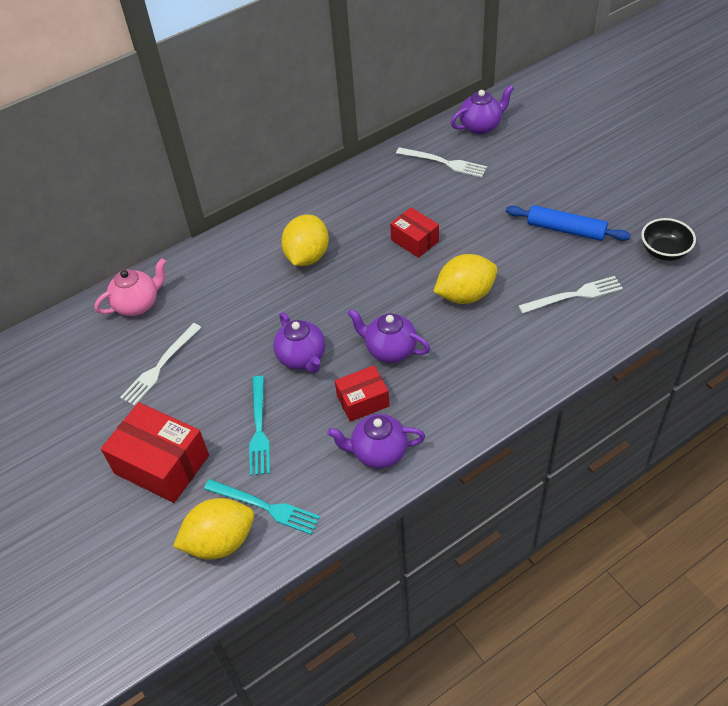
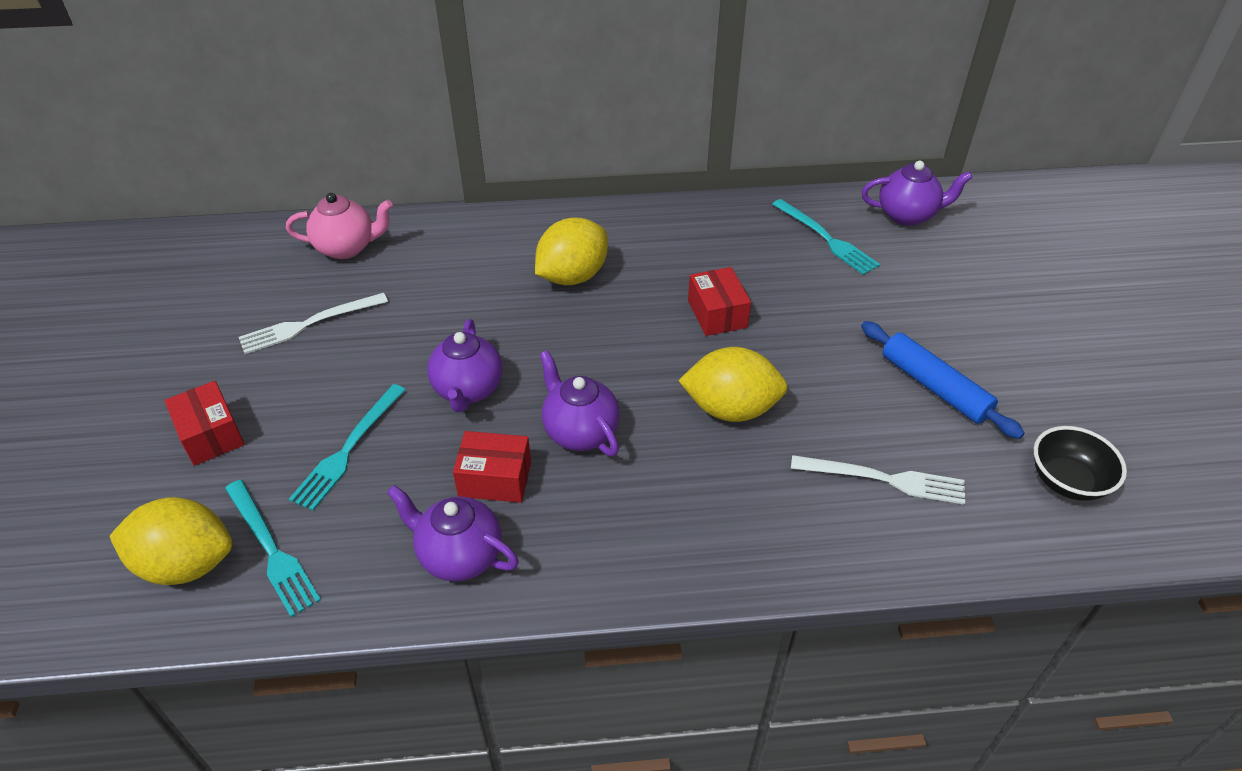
camera: 25 degrees right, 5 degrees down
(161, 464) = (211, 435): red box -> red box, size x0.59
(444, 163) = (826, 238): white fork -> turquoise fork

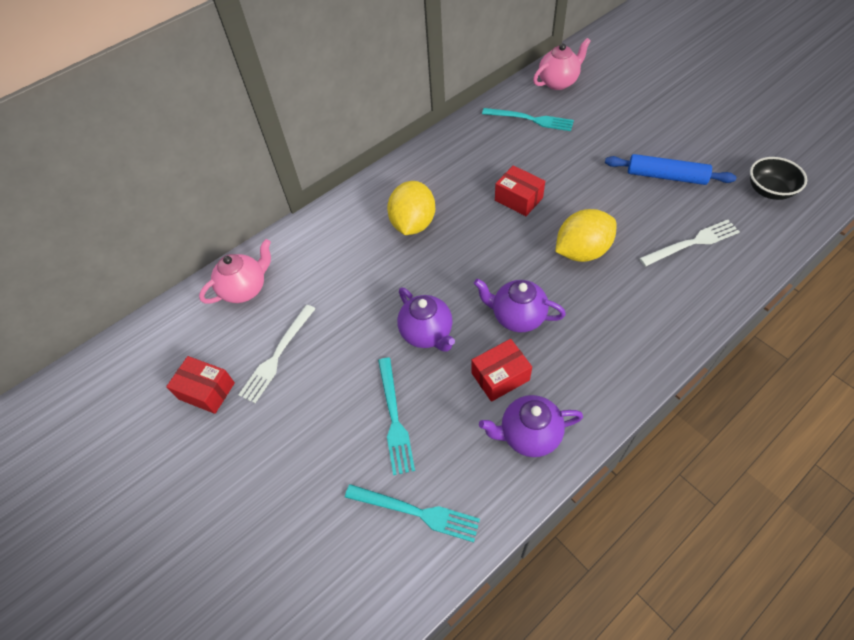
camera: 30 degrees left, 10 degrees up
(186, 564) = (372, 560): yellow lemon -> none
(211, 435) = (293, 470): red box -> red box (206, 391)
(907, 215) = (558, 82): purple teapot -> pink teapot

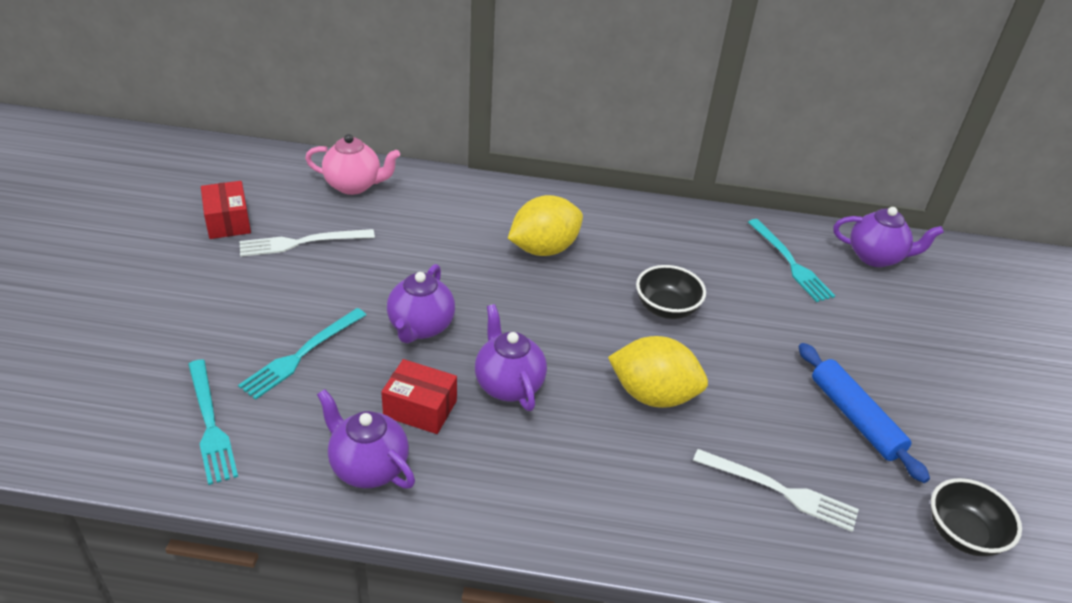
camera: 40 degrees right, 15 degrees down
(518, 199) = (666, 308): red box -> black bowl
(558, 82) = (875, 257): pink teapot -> purple teapot

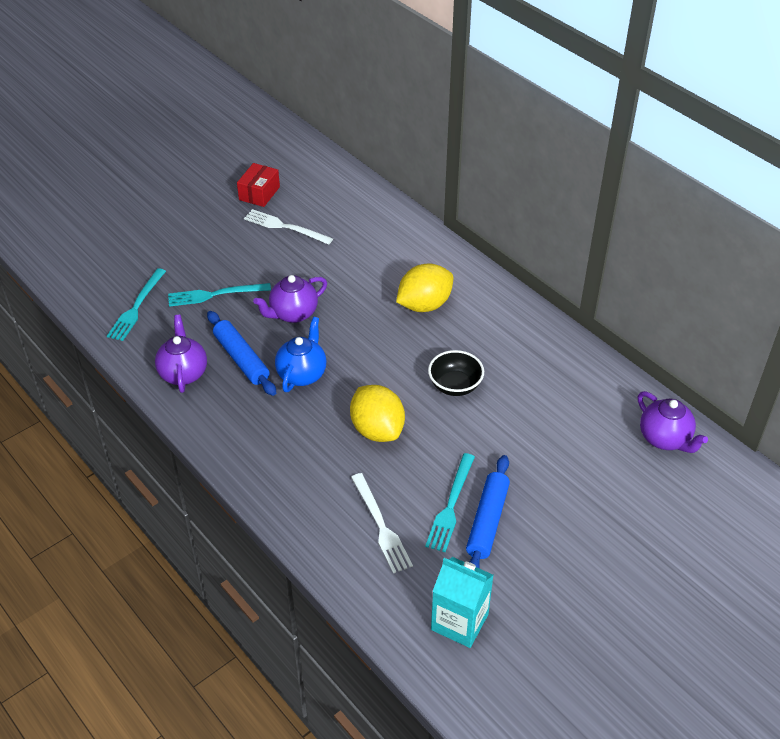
camera: 45 degrees right, 5 degrees up
(354, 185) = (355, 203): pink teapot -> none
(420, 408) = (241, 359): red box -> blue rolling pin
(508, 385) = (302, 374): purple teapot -> blue teapot
(544, 249) = (424, 305): yellow lemon -> yellow lemon turned 45 degrees counterclockwise
(790, 263) = (588, 406): turquoise fork -> turquoise fork (451, 505)
(962, 534) = (459, 622): black bowl -> turquoise carton

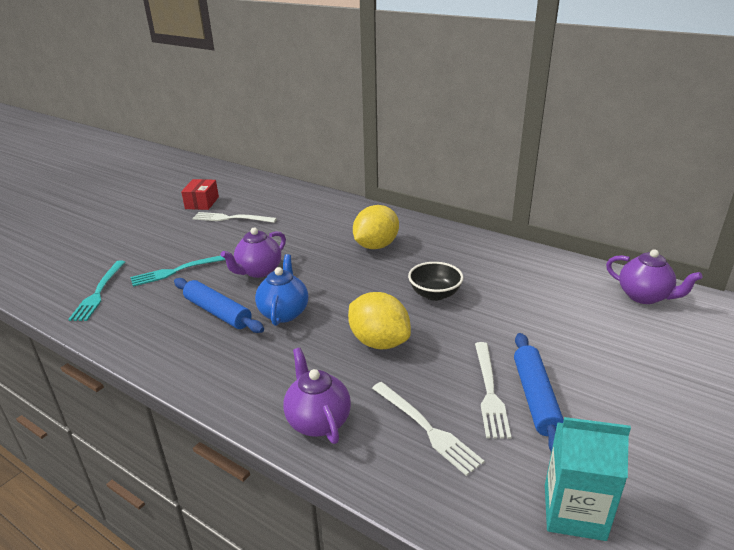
camera: 15 degrees left, 15 degrees down
(183, 373) = (158, 335): purple teapot -> purple teapot (318, 421)
(451, 505) = (489, 391): turquoise fork -> white fork

